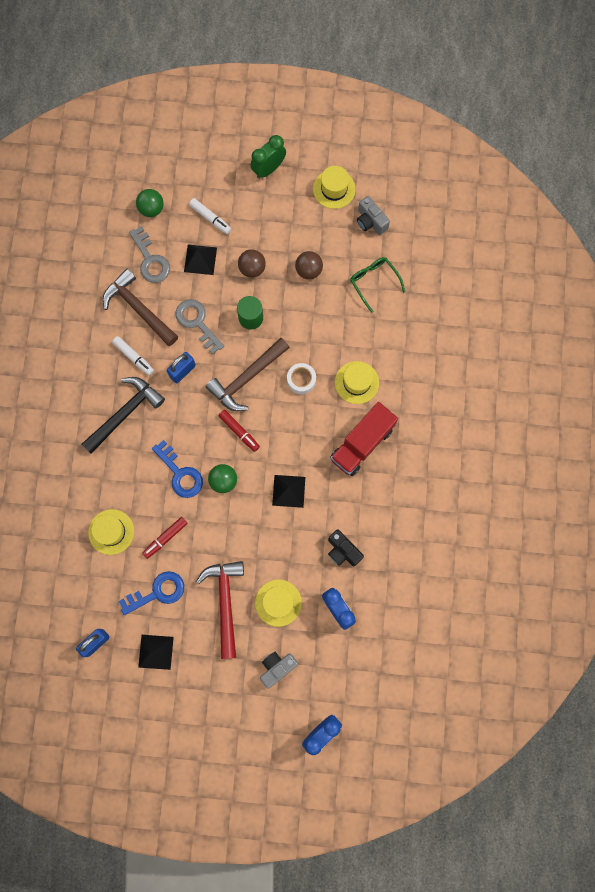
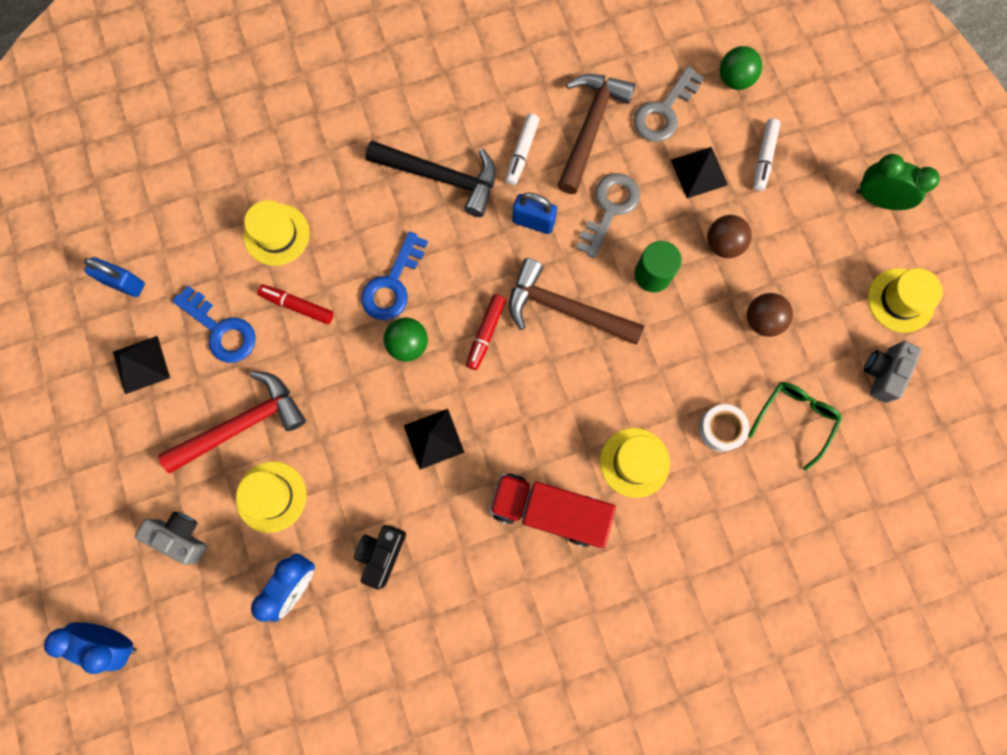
camera: 65 degrees right, 0 degrees up
(301, 380) = (599, 383): white tape -> white tape (721, 429)

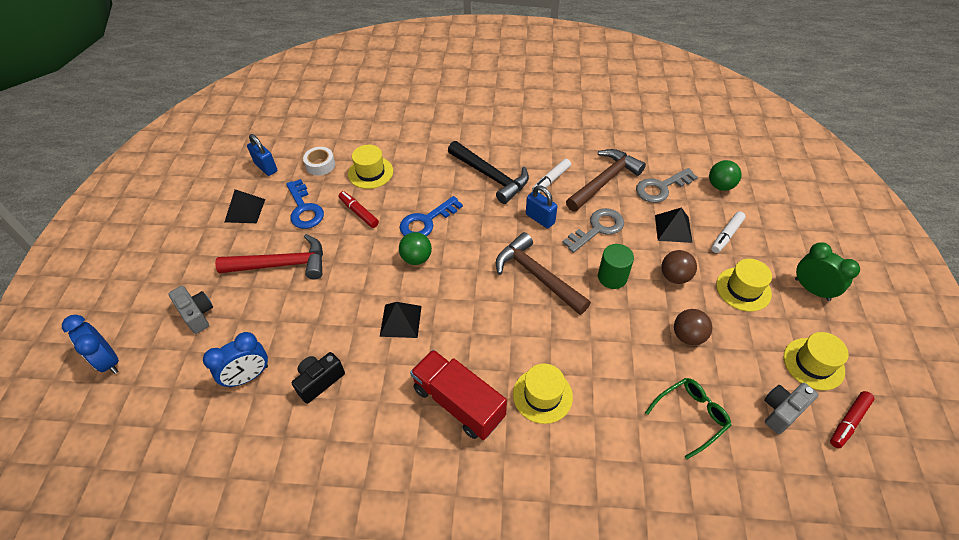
camera: 25 degrees right, 25 degrees down
(271, 496) = (270, 313): yellow hat -> yellow hat (743, 289)
(486, 333) = (473, 270): red marker -> red marker (848, 422)
(721, 429) = (624, 399): white tape -> white tape (320, 165)

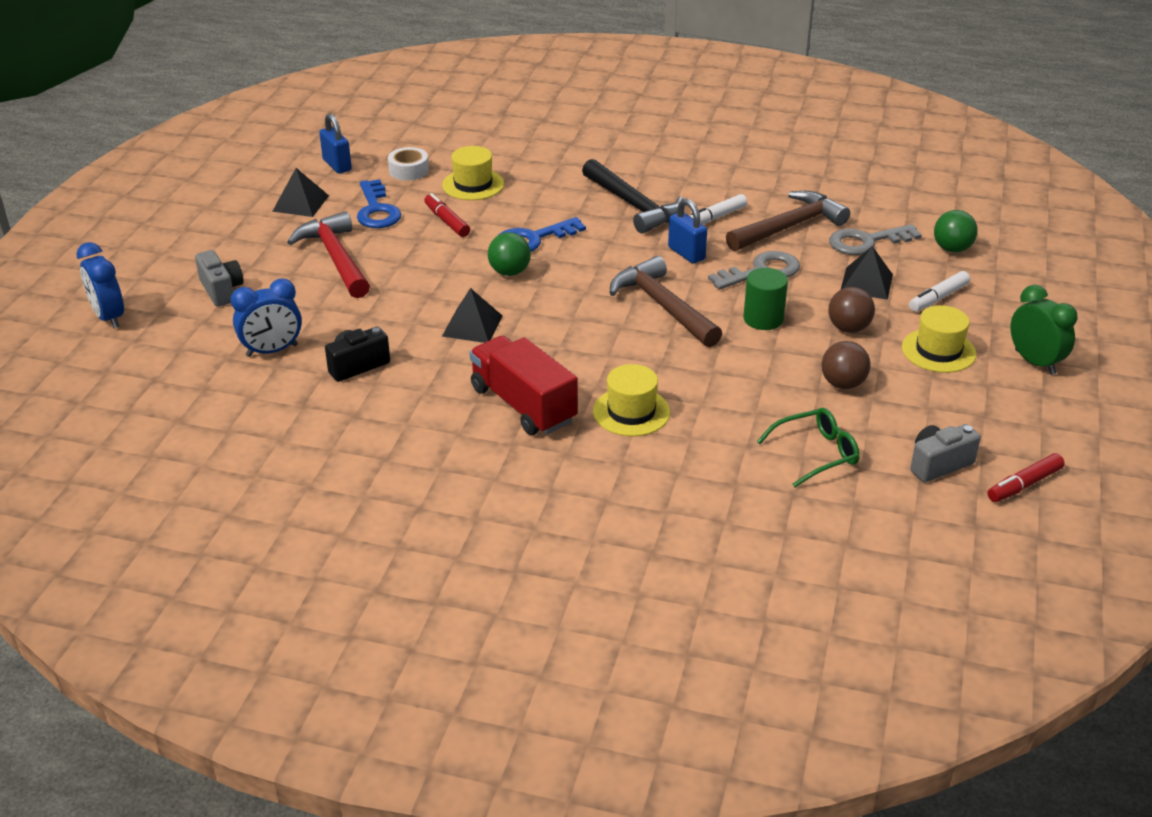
camera: 10 degrees right, 15 degrees down
(281, 264) = (335, 258): red hammer -> red hammer turned 120 degrees counterclockwise
(813, 363) = (1002, 429): yellow hat -> none

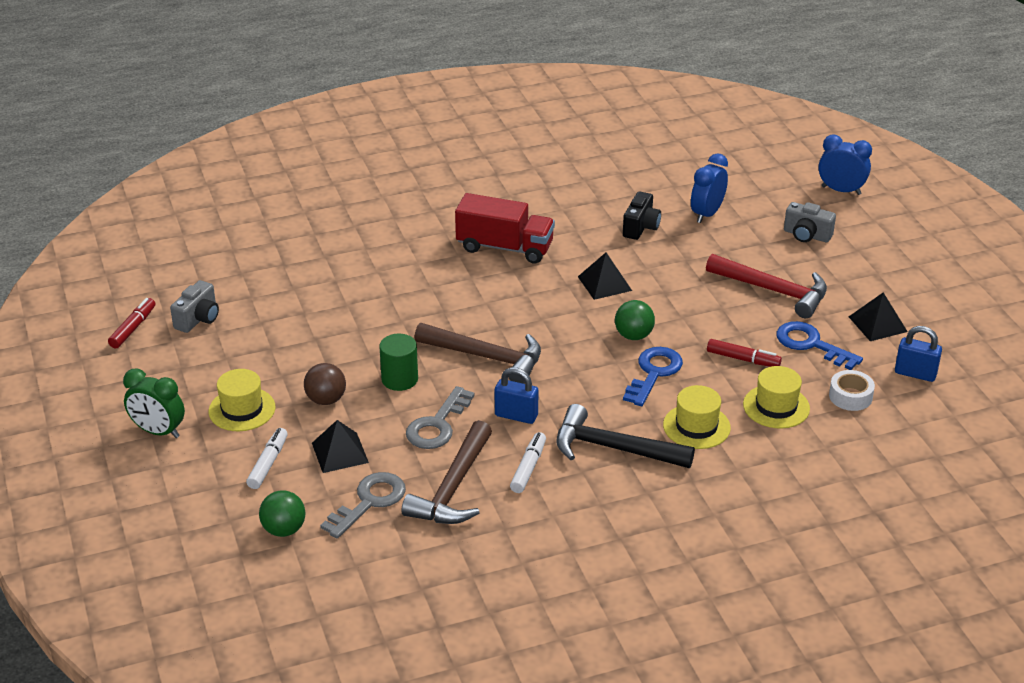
camera: 145 degrees right, 0 degrees up
(631, 412) = (430, 271): yellow hat -> yellow hat (696, 426)
(816, 453) = (286, 293): green glasses -> none
(843, 384) = (300, 350): brown ball -> none

